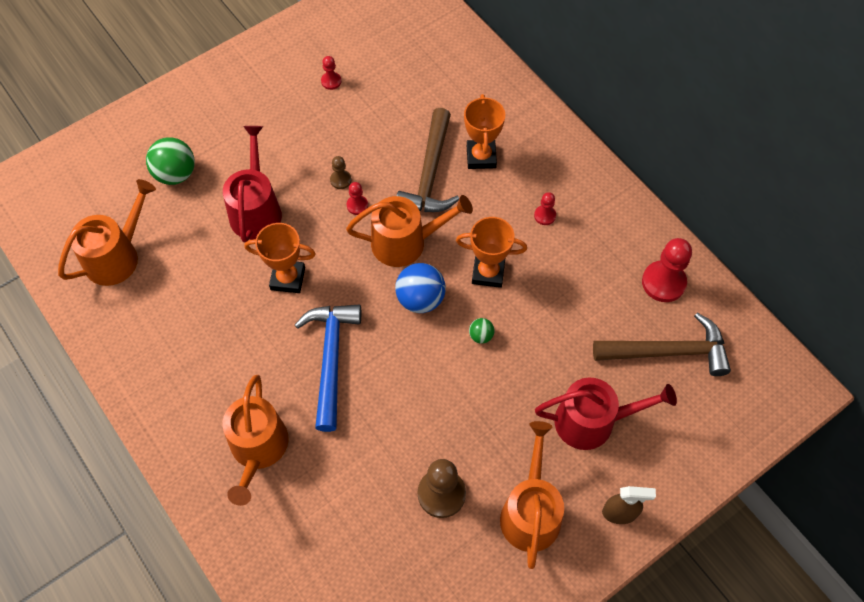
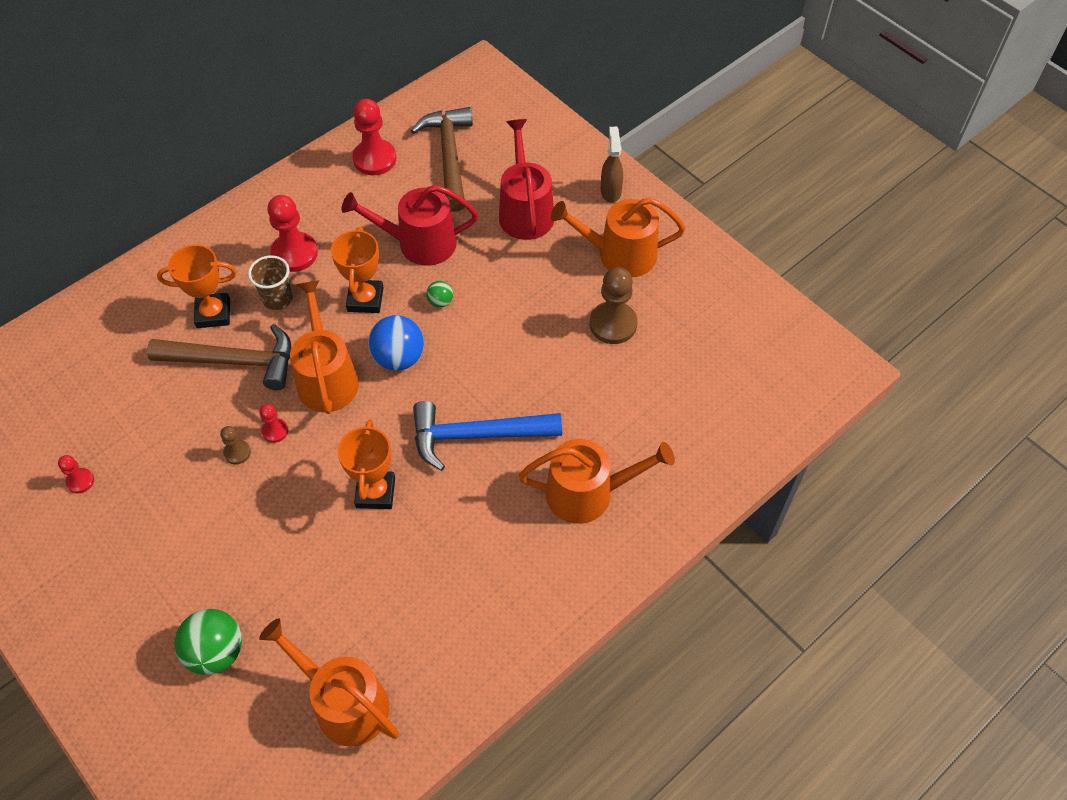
camera: 95 degrees left, 5 degrees down
(256, 210) = (277, 542): red watering can -> red watering can (419, 243)
(493, 203) = (277, 299): none -> brown cup
(545, 215) = (294, 253): red pawn -> red pawn, size x1.94

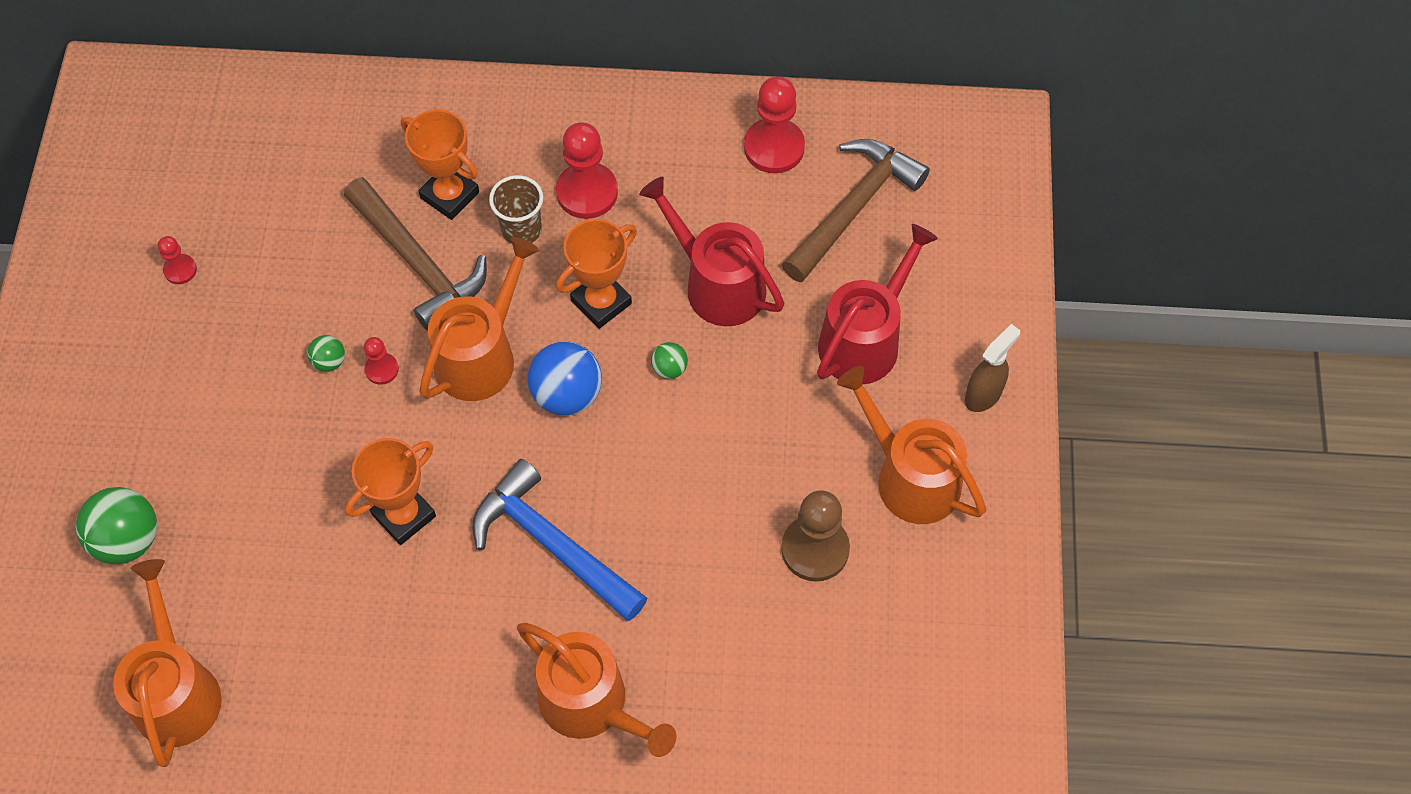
camera: 45 degrees right, 5 degrees up
(237, 452) = (329, 361): brown pawn -> green ball

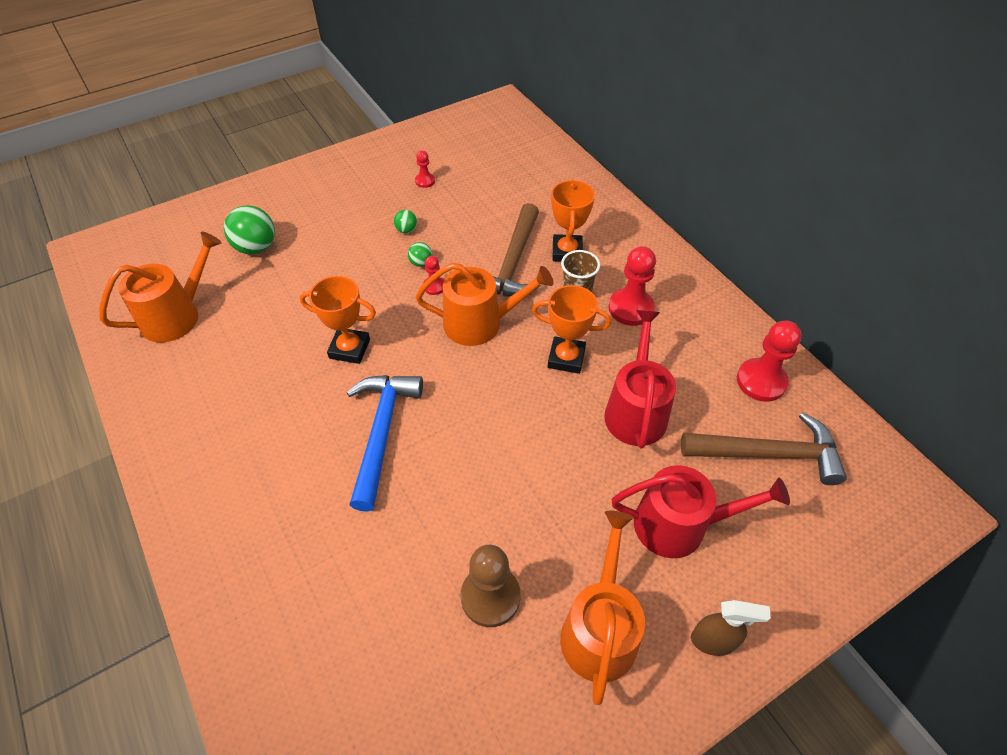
camera: 55 degrees right, 10 degrees down
(567, 394) = (489, 378): blue ball -> none
(591, 704) = (280, 524): orange watering can -> none
(669, 368) = (553, 421): green ball -> green ball (406, 230)

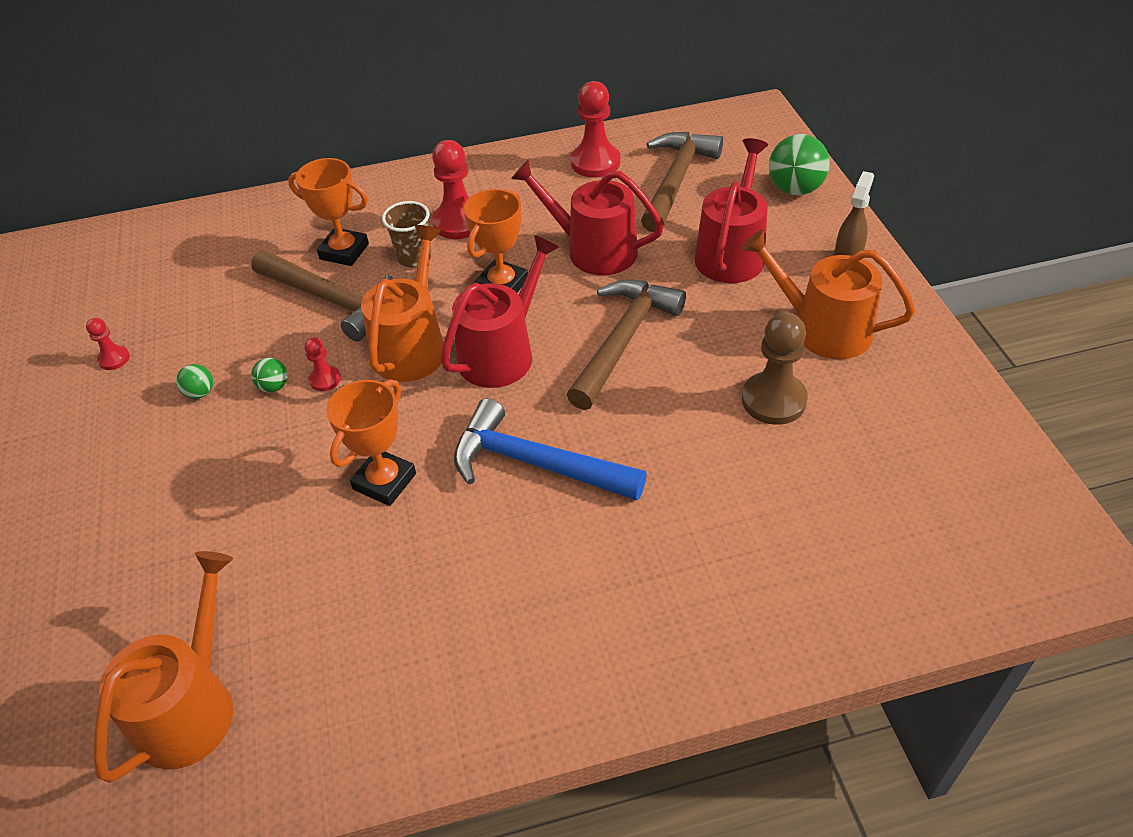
camera: 70 degrees left, 5 degrees down
(177, 315) = (191, 706): orange watering can -> orange watering can turned 45 degrees clockwise
(256, 247) = (106, 582): green ball -> green ball (795, 189)
(489, 379) = (502, 353): none -> red watering can
(530, 460) = (623, 340): none -> brown hammer

